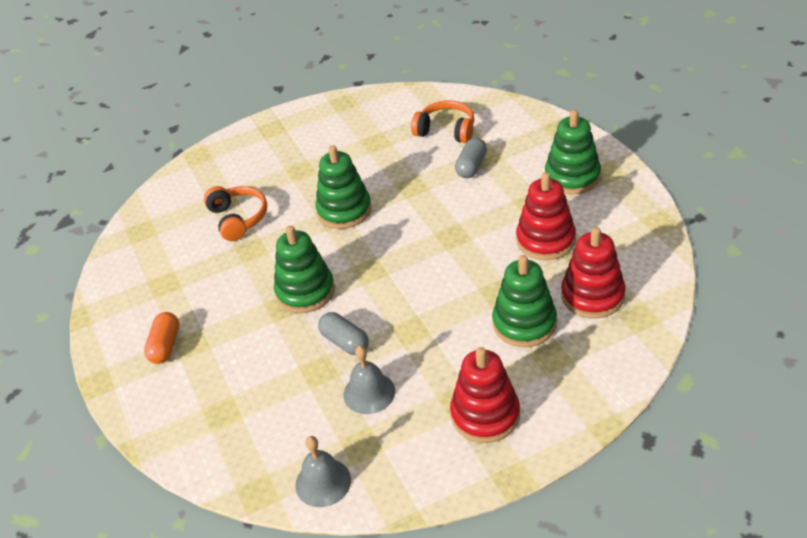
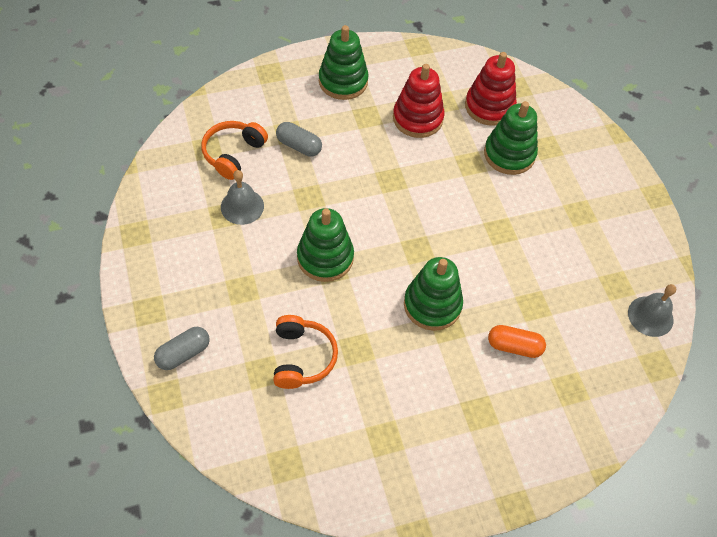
camera: 90 degrees left, 15 degrees up
(165, 346) = (477, 438): orange capsule -> orange capsule (514, 346)
(238, 219) = (302, 357): orange headphones -> orange headphones turned 105 degrees clockwise
(345, 342) = (504, 281): grey capsule -> grey capsule (183, 353)
(369, 393) = (564, 271): grey bell -> grey bell (242, 206)
(485, 415) = (597, 199): red stacking toy -> none

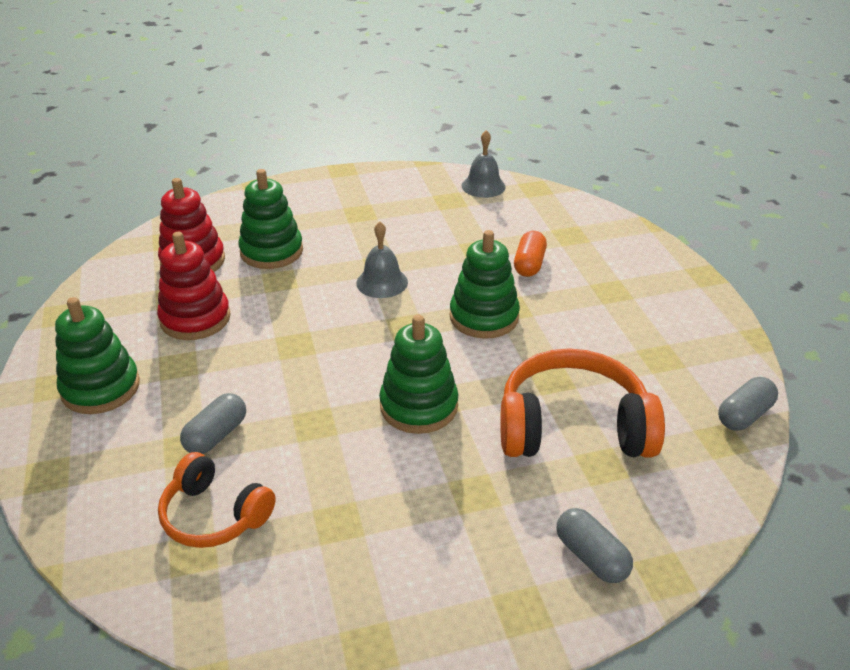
camera: 85 degrees left, 20 degrees down
(242, 206) = (324, 499): grey bell -> grey bell (382, 282)
(302, 357) = (573, 427): orange headphones -> orange headphones, size x1.62
(313, 490) = (744, 415): none -> grey capsule

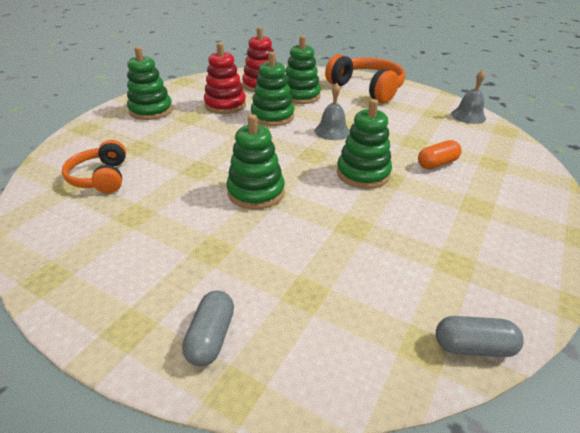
camera: 45 degrees right, 0 degrees up
(216, 435) = (155, 150): grey capsule -> none
(285, 301) = (272, 116): none -> green stacking toy
(573, 427) = (323, 259): orange headphones -> orange headphones (367, 89)

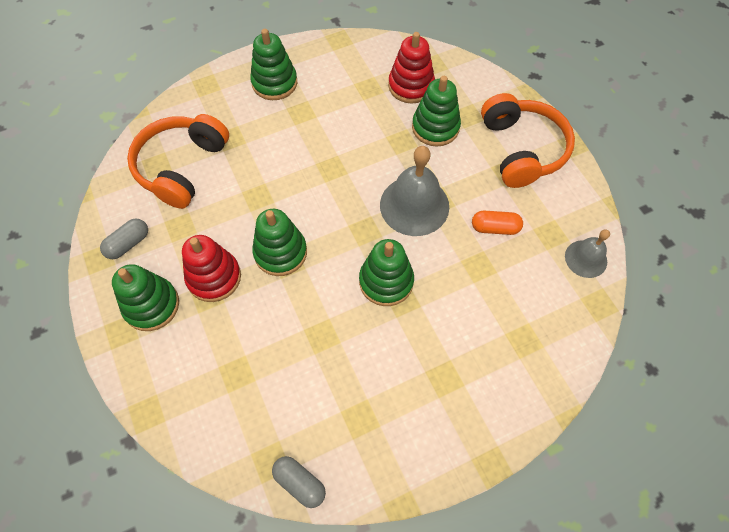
camera: 35 degrees right, 25 degrees up
(101, 177) = (182, 167): orange headphones -> orange headphones, size x1.62
(211, 337) = (159, 368): grey capsule -> grey capsule (128, 244)
(225, 105) = (347, 107): red stacking toy -> red stacking toy (214, 277)
(272, 116) = (377, 150): green stacking toy -> green stacking toy (151, 305)
(332, 131) = (414, 205): grey bell -> grey bell, size x1.73
(437, 164) = (467, 309): orange capsule -> orange capsule (495, 228)

